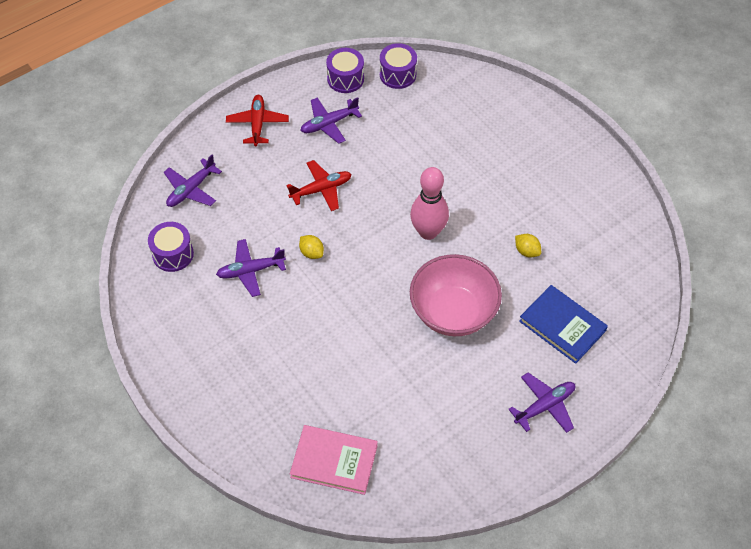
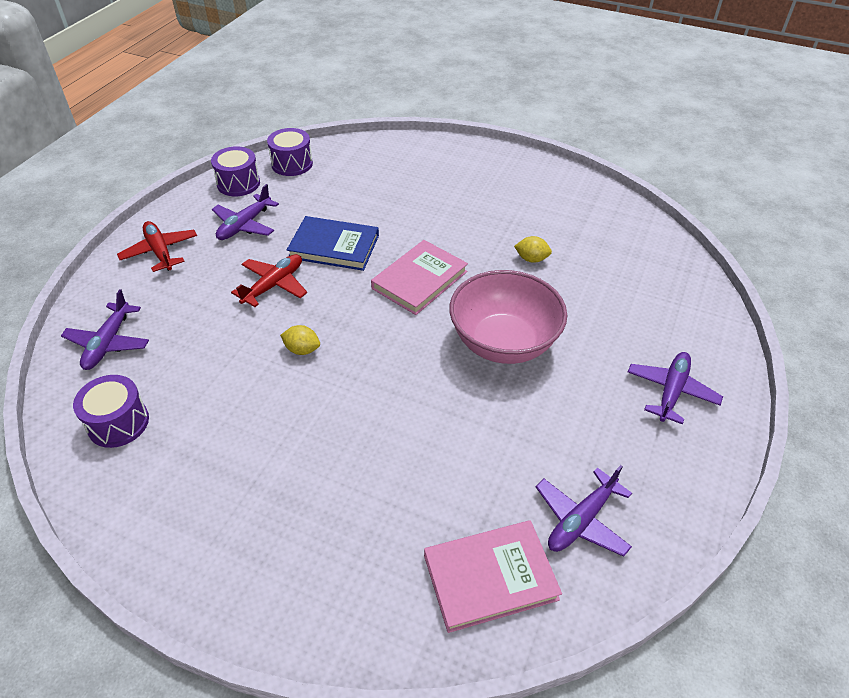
camera: 30 degrees left, 10 degrees down
(250, 271) = (236, 399): purple plane -> purple plane (581, 520)
(428, 232) = (419, 280): pink bowling pin -> pink book
(562, 326) = (621, 309): blue book -> blue book (334, 246)

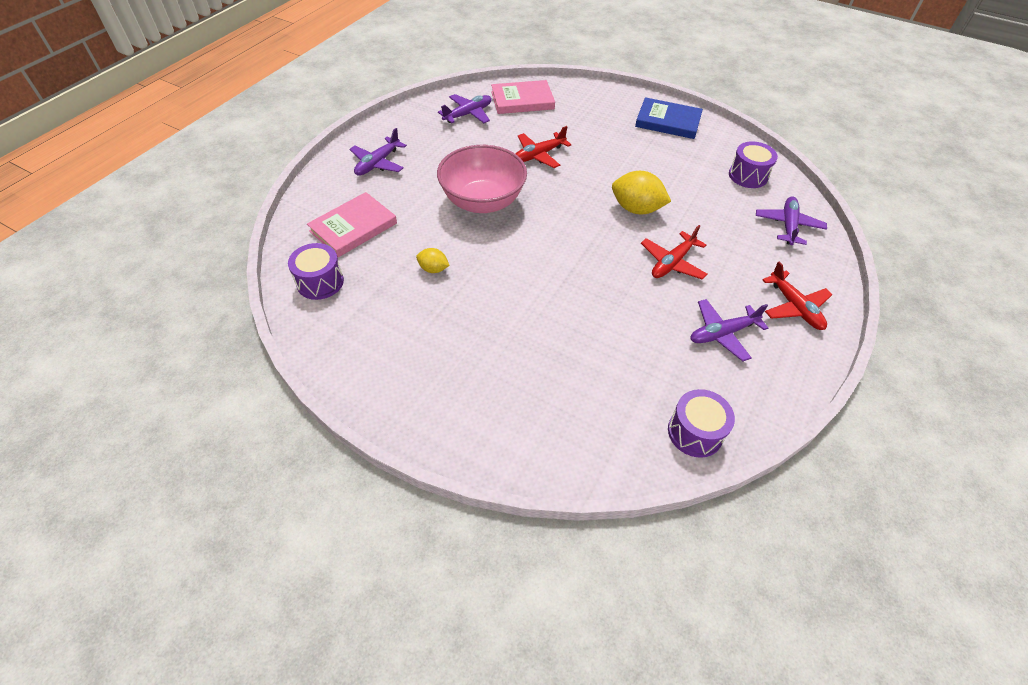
camera: 175 degrees left, 5 degrees up
(238, 183) = (753, 400): purple drum -> purple drum (320, 282)
(244, 225) = (722, 333): purple plane -> purple plane turned 150 degrees counterclockwise
(302, 349) = (636, 209): yellow lemon -> yellow lemon, size x1.85
(334, 246) = (623, 299): blue book -> blue book (668, 121)
(419, 280) = (541, 257): pink book -> pink book (353, 227)
(440, 431) = (539, 155): none -> red plane

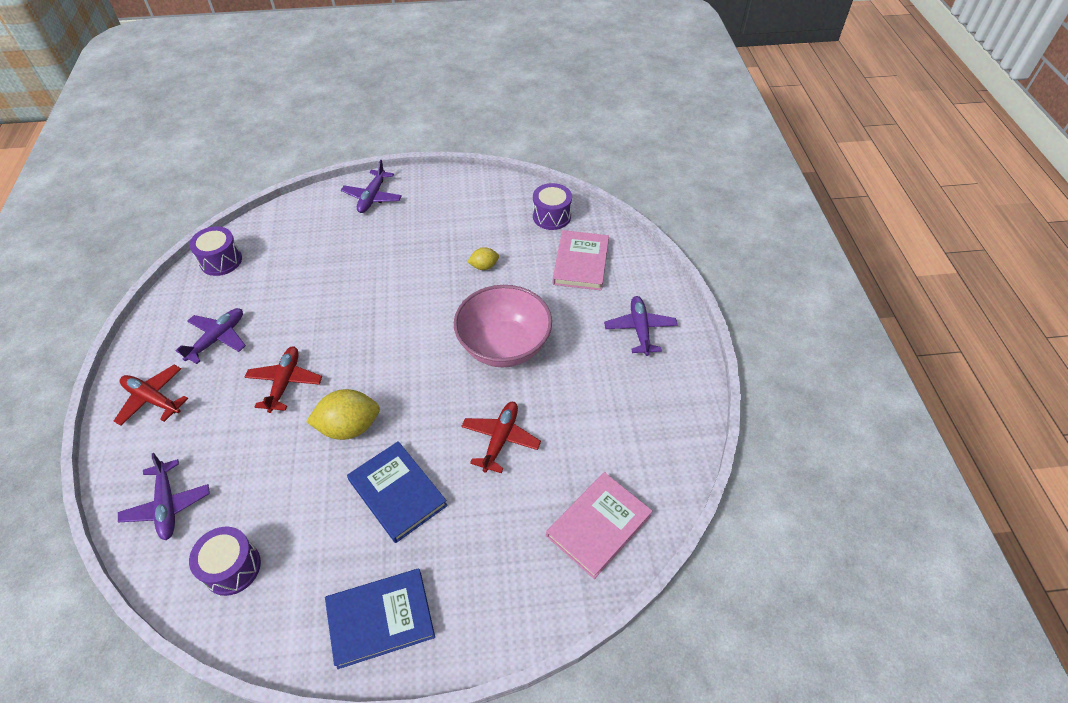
camera: 145 degrees right, 0 degrees up
(468, 114) = (633, 453): purple plane -> purple plane (372, 197)
(625, 162) = (397, 493): none -> blue book

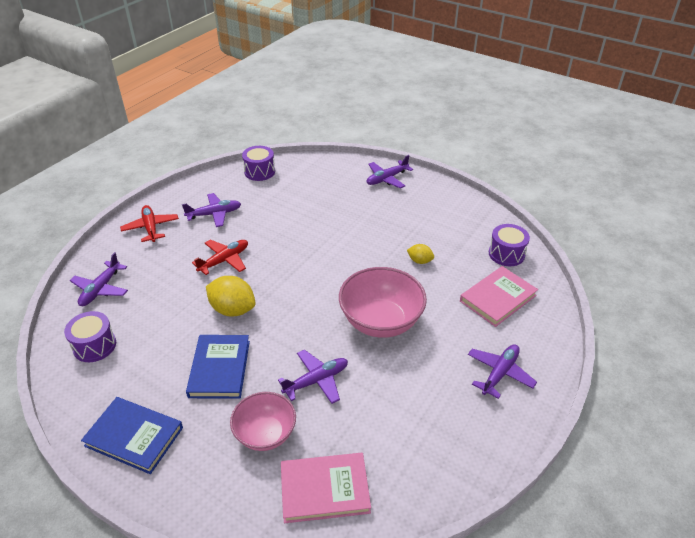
camera: 40 degrees right, 10 degrees down
(500, 439) = (316, 381): red plane -> purple plane
(503, 519) = (265, 434): none -> pink bowl

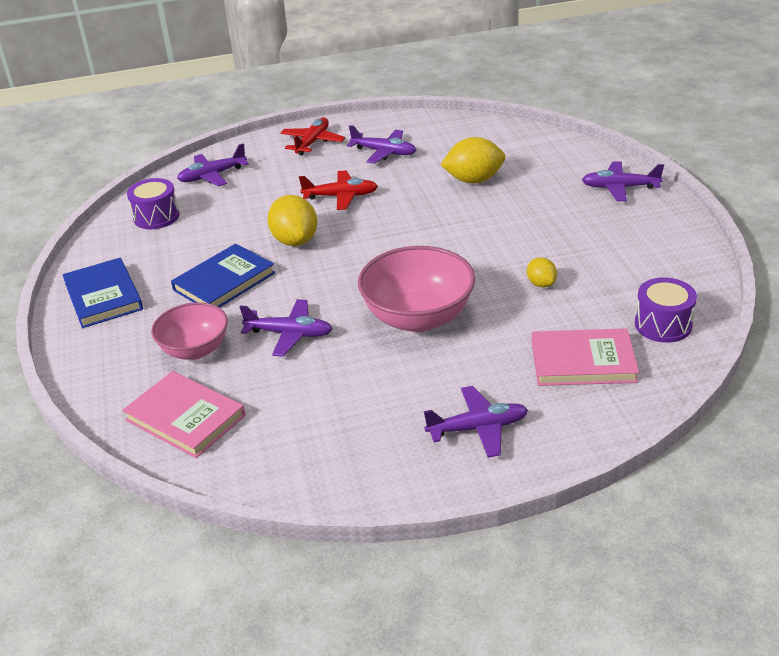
camera: 45 degrees right, 5 degrees down
(259, 172) = (481, 129): purple drum -> none
(298, 209) = (474, 180): none -> yellow lemon

